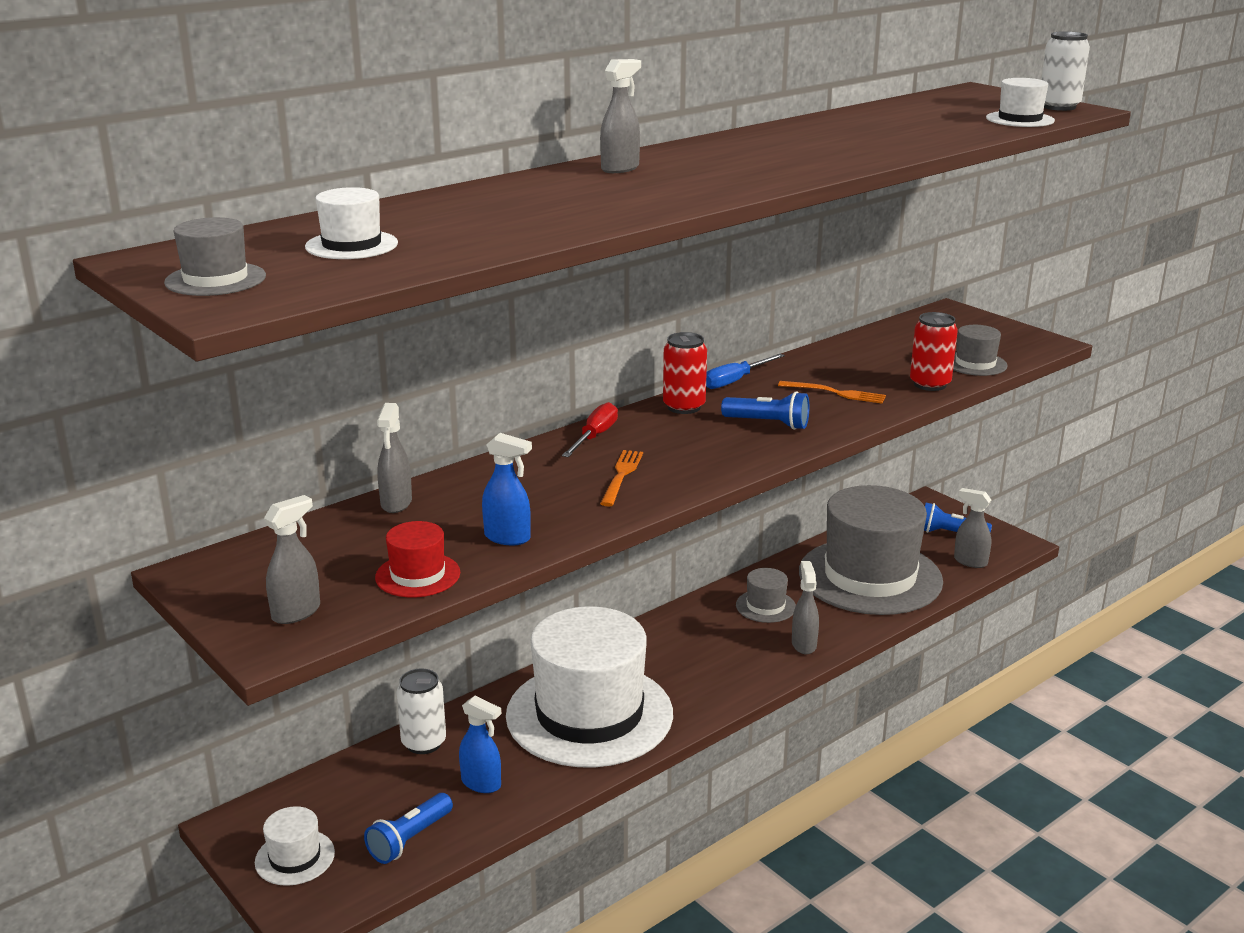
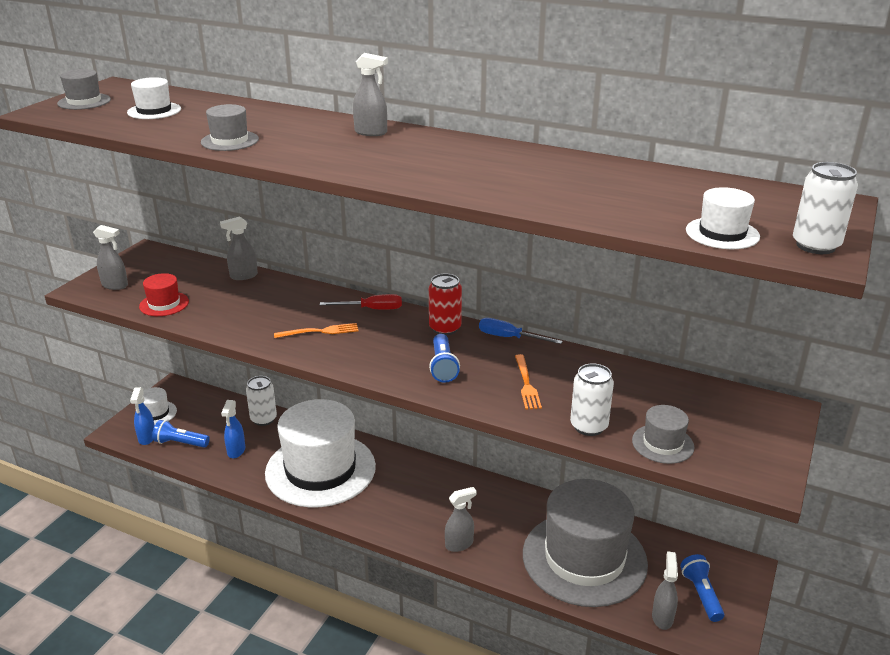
camera: 65 degrees right, 5 degrees up
(508, 538) = (218, 317): blue spray bottle -> blue spray bottle (147, 438)
(765, 606) = (497, 512): grey hat -> grey hat (229, 141)
(930, 384) = (589, 426): red can -> white can

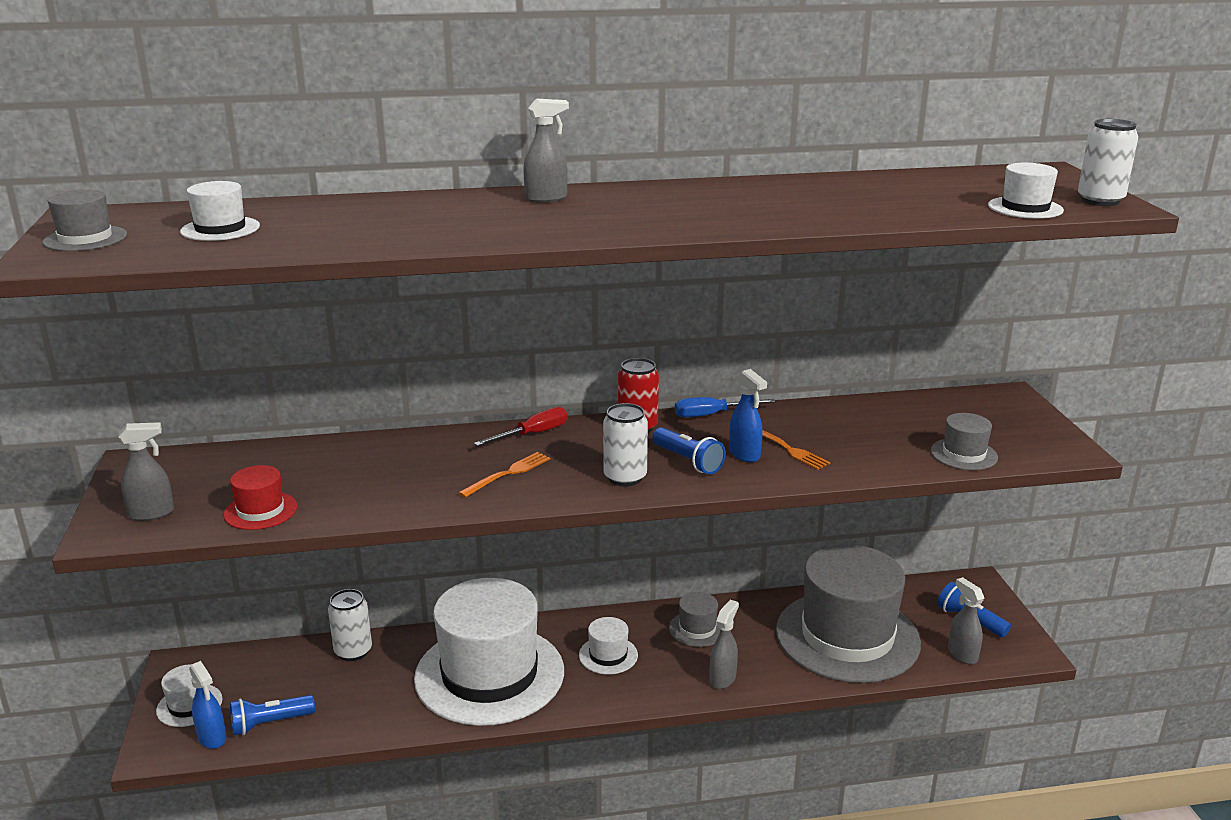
camera: 35 degrees left, 5 degrees down
(229, 141) = (402, 237): grey hat -> grey hat (697, 629)
(236, 451) = (359, 700): blue spray bottle -> blue spray bottle (744, 454)
(243, 276) = (322, 449): grey spray bottle -> none
(403, 491) = (608, 655): none -> white hat
(589, 426) = (889, 463): white can -> white can (625, 477)

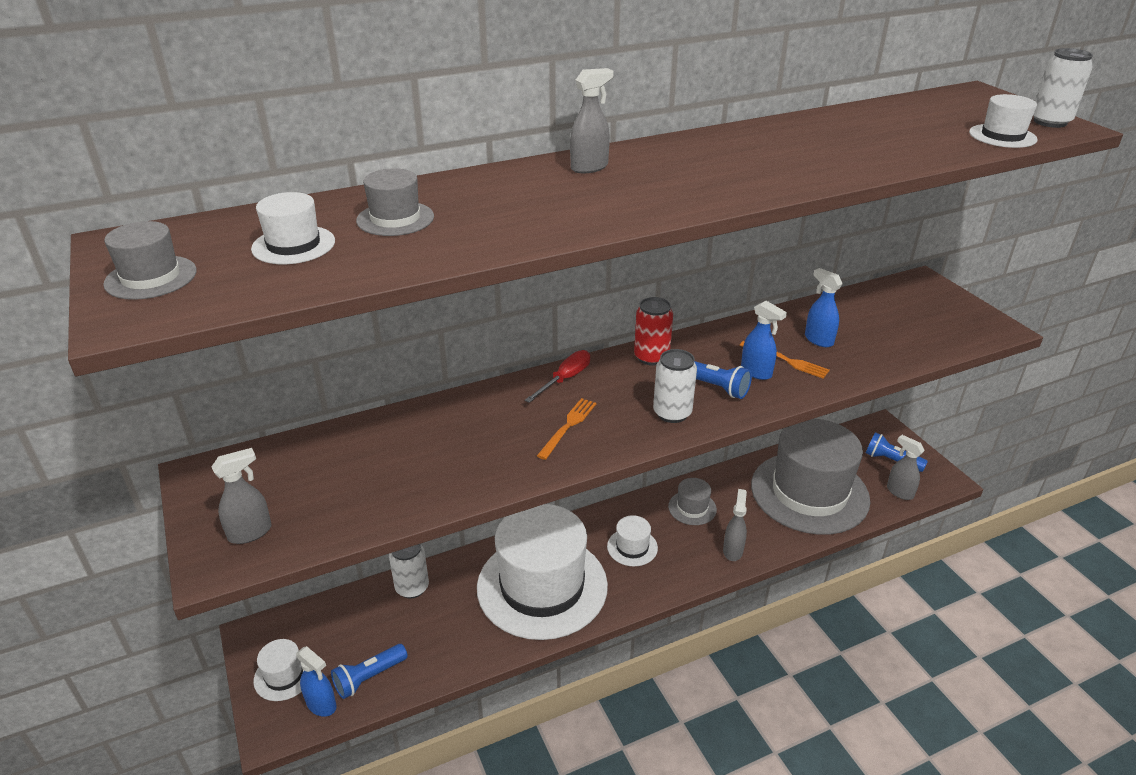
camera: 15 degrees left, 10 degrees up
(260, 511) = (359, 509): red hat -> none
(712, 415) = (705, 335): blue screwdriver -> none
(838, 435) = (818, 340): none -> blue spray bottle
(964, 454) = (924, 344): grey hat -> grey hat (395, 219)

